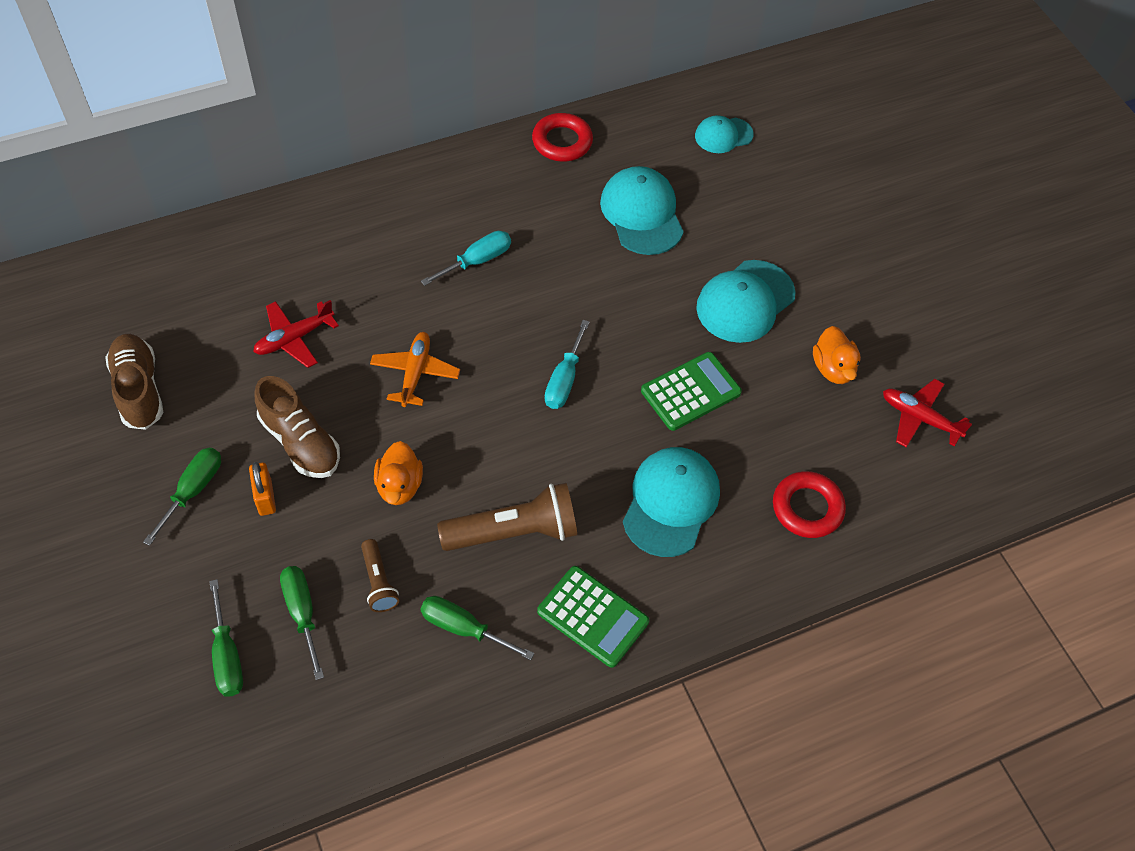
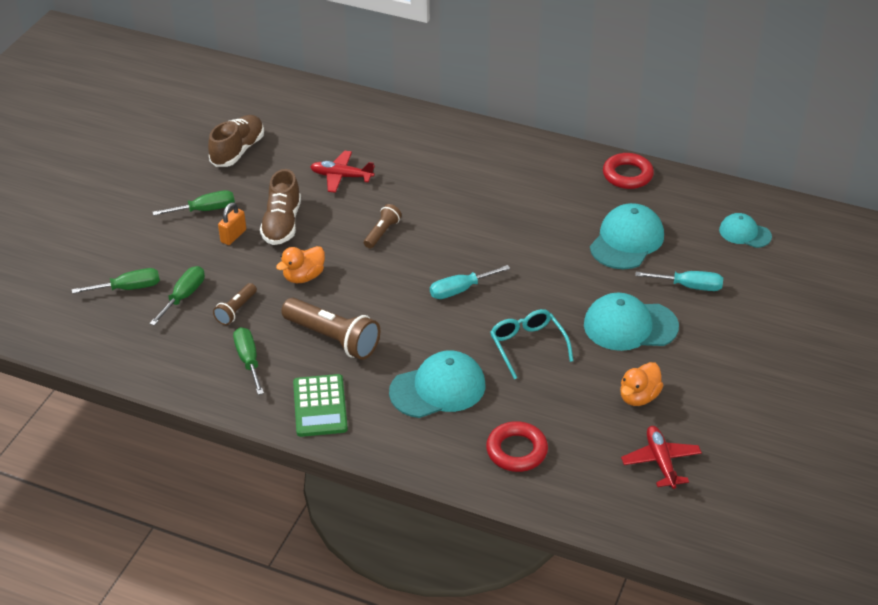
camera: 50 degrees right, 15 degrees down
(227, 656) = (128, 288): green screwdriver -> green screwdriver turned 135 degrees counterclockwise
(415, 373) = (382, 232): orange plane -> brown flashlight
(477, 261) = (490, 203): turquoise screwdriver -> turquoise screwdriver (689, 286)
(690, 392) = (527, 346): green calculator -> turquoise glasses

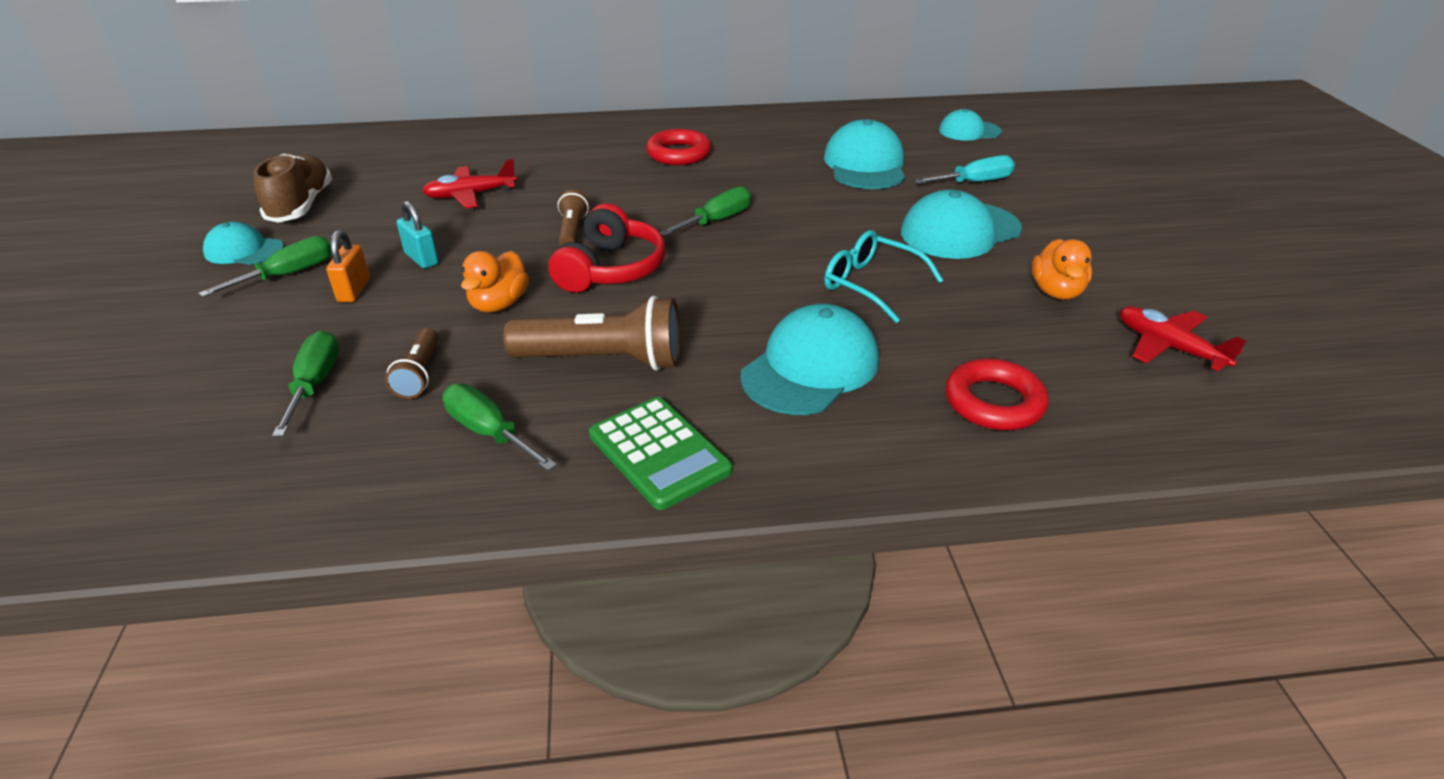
camera: 30 degrees left, 5 degrees down
(128, 288) = (202, 404): green screwdriver -> green screwdriver (717, 221)
(190, 180) = (244, 250): none -> turquoise cap
(282, 224) = (421, 259): brown shoe -> turquoise padlock
(383, 273) = (610, 269): none -> red headphones
(460, 290) = (728, 256): turquoise screwdriver -> none
(627, 175) = (803, 119): red ring -> red ring (678, 153)

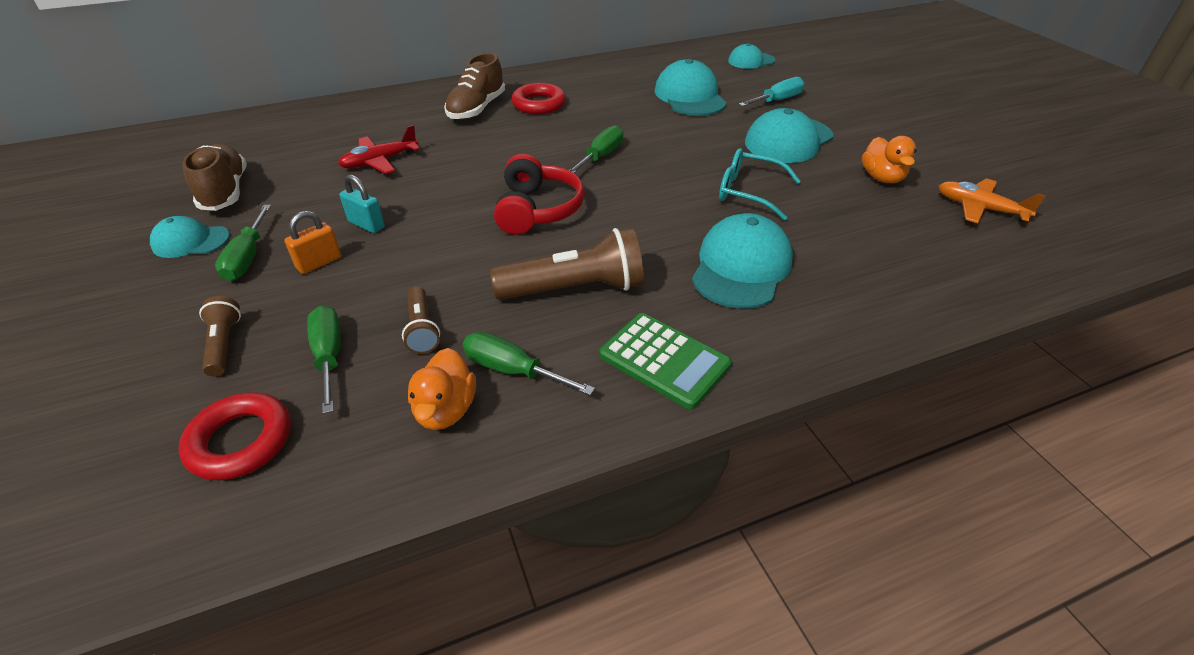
camera: 15 degrees left, 5 degrees up
(288, 275) = (247, 258): green screwdriver -> green screwdriver turned 150 degrees clockwise
(354, 290) = (319, 263): orange padlock -> orange padlock turned 60 degrees clockwise
(499, 304) = (458, 254): orange duck -> orange duck (445, 410)
(572, 231) = (486, 181): brown flashlight -> brown flashlight (224, 345)
(605, 151) = (477, 109): none -> brown shoe
(994, 402) = (888, 271): red ring -> red ring (240, 441)
(1169, 347) = (979, 208): red plane -> orange plane

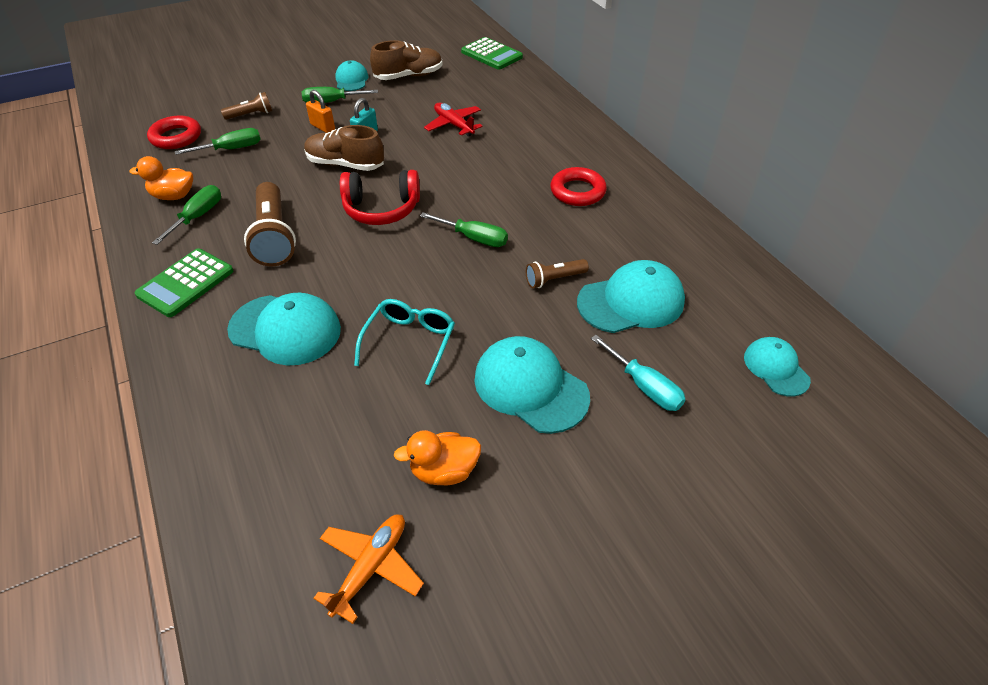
camera: 85 degrees right, 5 degrees up
(222, 132) = (491, 54): none -> green calculator
(422, 329) = (246, 177): brown flashlight -> brown flashlight (554, 279)
(477, 109) = (557, 157): brown shoe -> brown shoe (345, 164)

